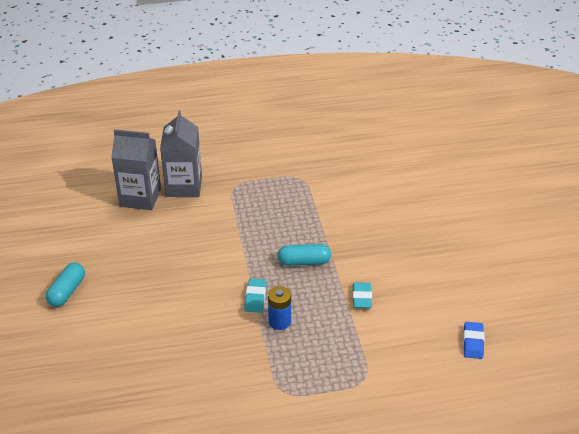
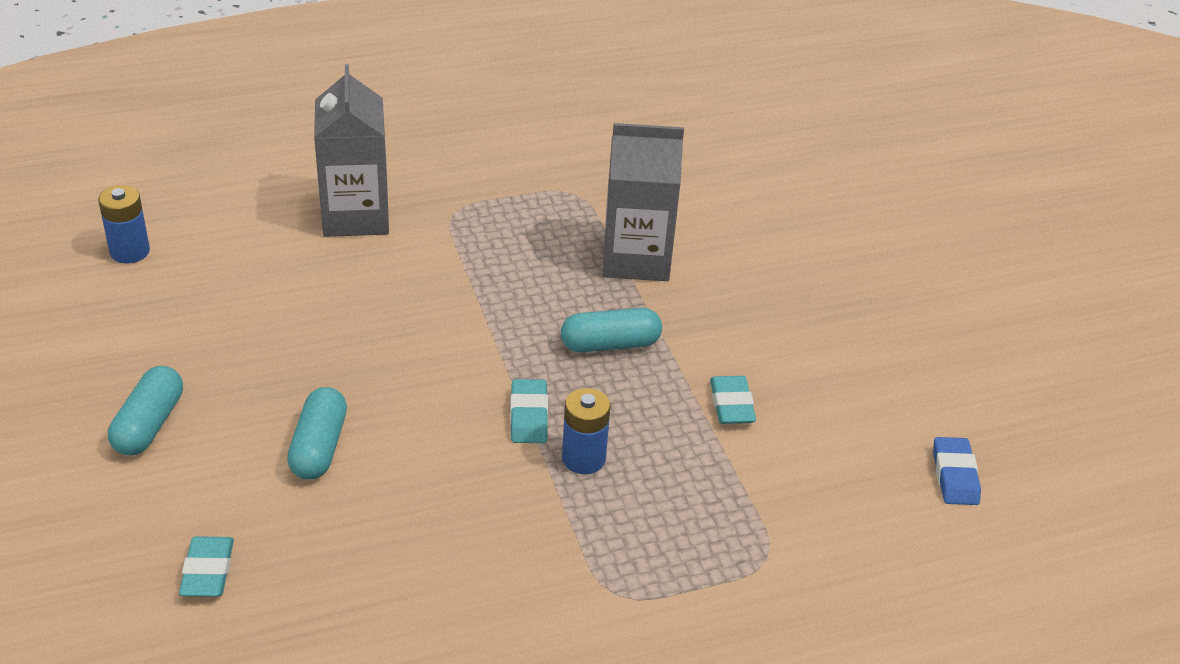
camera: 10 degrees left, 0 degrees up
(68, 201) = (130, 251): none -> blue battery
(86, 366) = (208, 571): none -> turquoise eraser
(140, 197) = (273, 240): grey carton -> grey carton (636, 259)
(148, 308) = (319, 447): none -> turquoise capsule

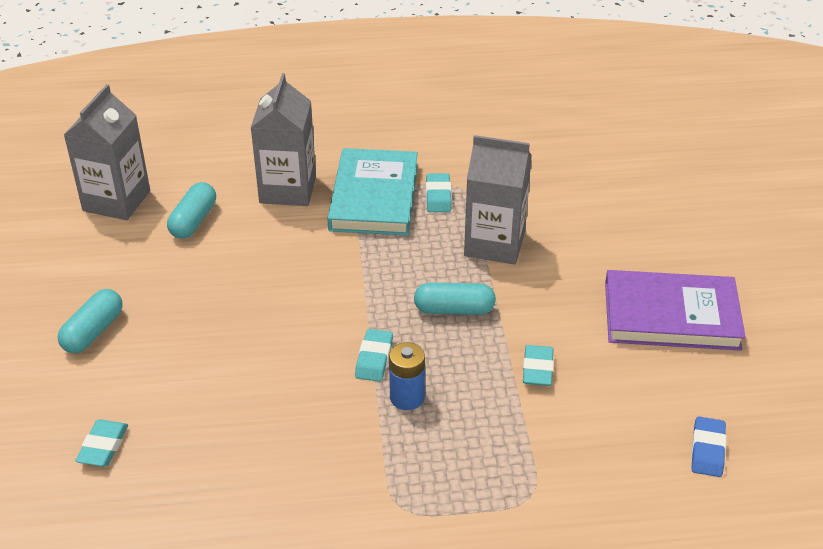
camera: 15 degrees right, 0 degrees up
(130, 251) = (116, 201): blue battery -> grey carton
(319, 447) = (209, 363): turquoise capsule -> turquoise capsule (193, 221)
(470, 215) = (374, 197): none -> turquoise book
(550, 207) = (438, 196): none -> turquoise eraser
(869, 323) = (671, 316): none -> purple book

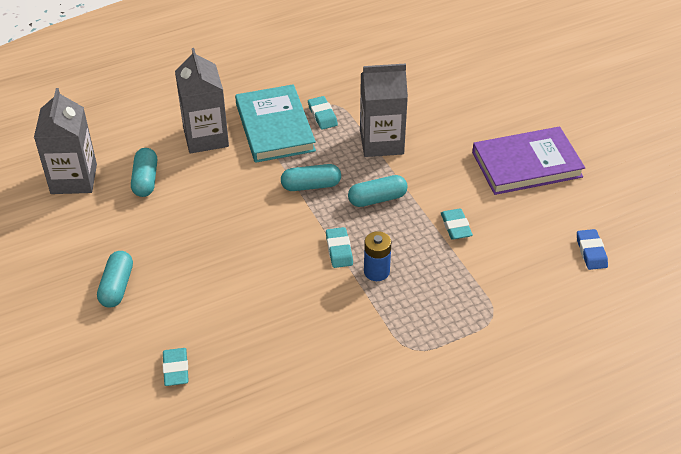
camera: 20 degrees left, 5 degrees up
(381, 274) = (311, 186): none -> turquoise capsule

